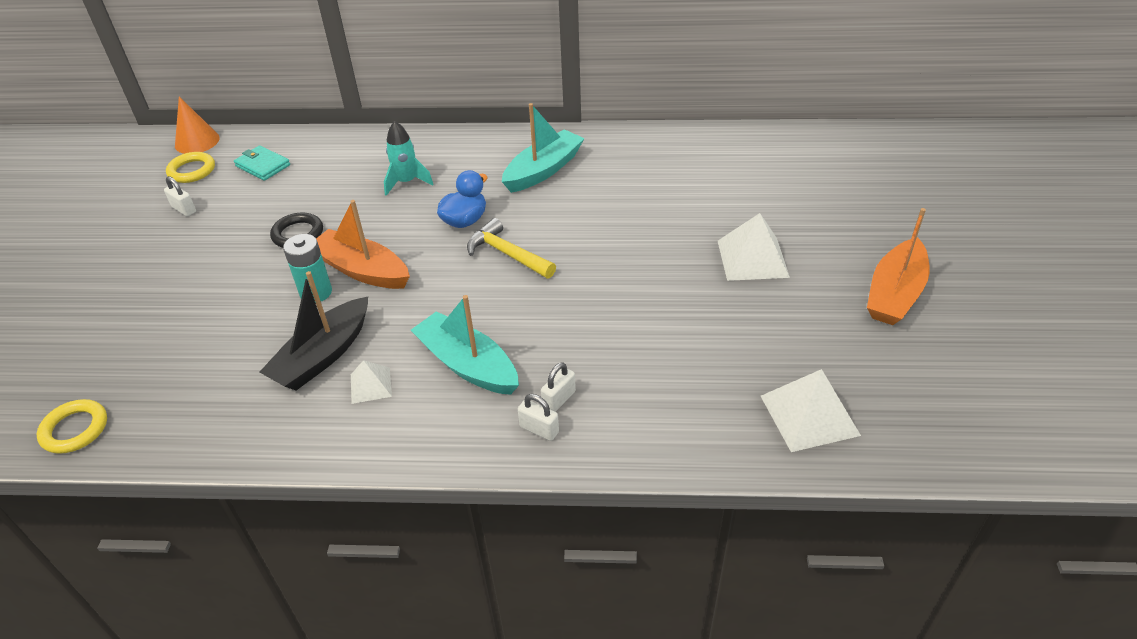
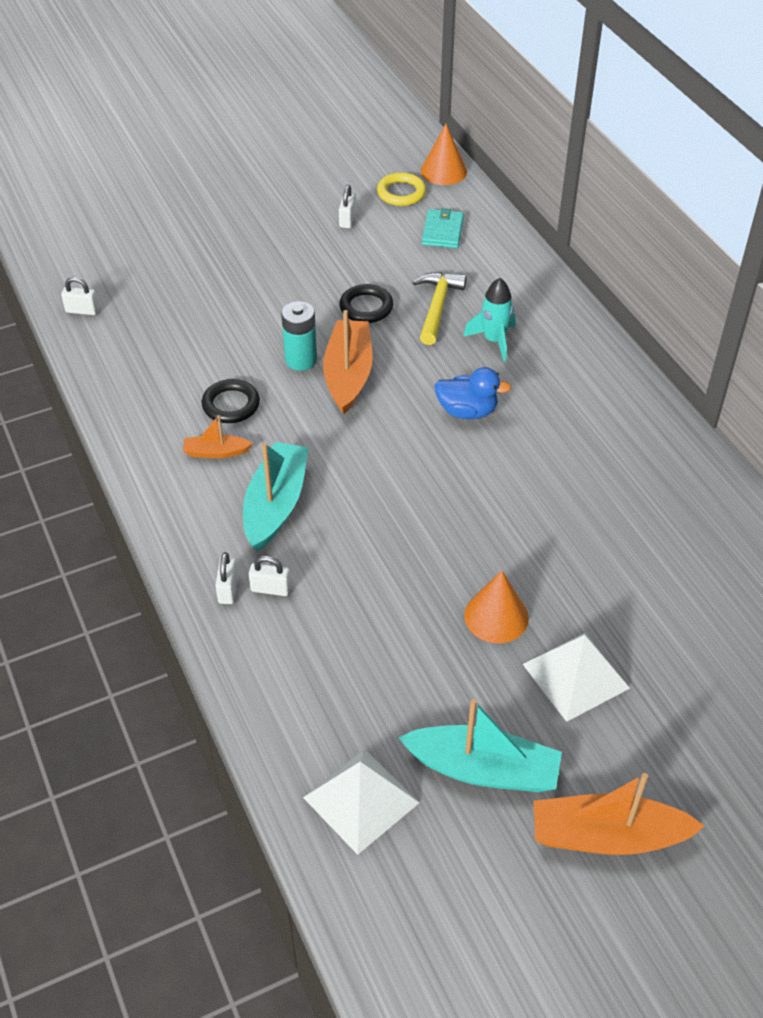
camera: 60 degrees right, 5 degrees up
(75, 429) = (82, 310): yellow ring -> white padlock
(323, 356) = (231, 405): black boat -> black ring
(371, 385) = (216, 452): white pyramid -> orange boat
(507, 254) = (440, 466): yellow hammer -> yellow hammer (437, 307)
(543, 170) = (595, 435): turquoise boat -> turquoise boat (483, 769)
(675, 277) = (496, 616): none -> orange cone

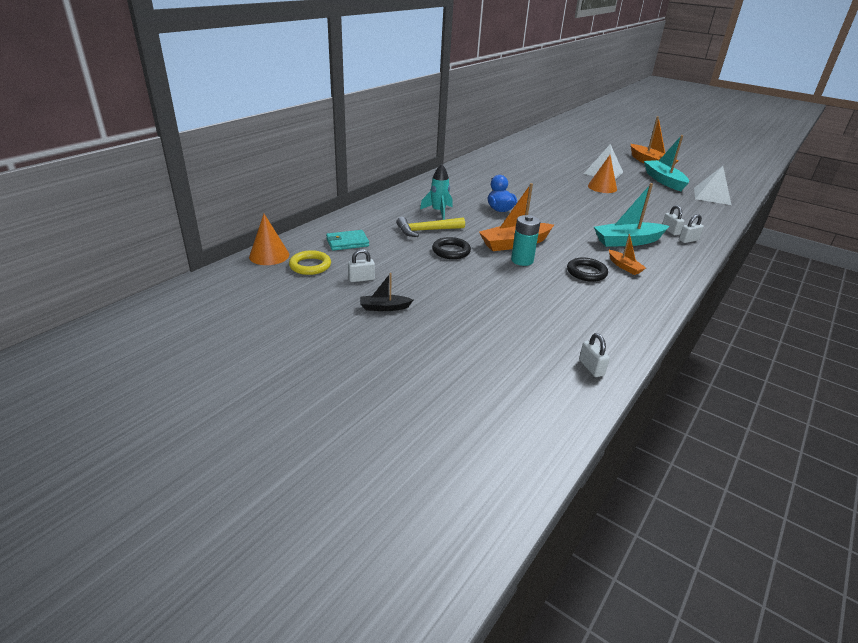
camera: 120 degrees left, 15 degrees down
(281, 219) = (384, 307): none -> black boat

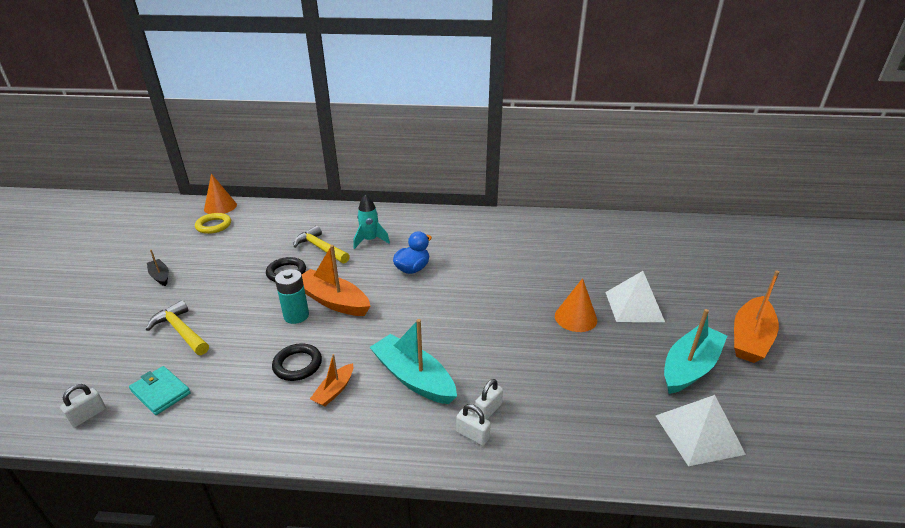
camera: 60 degrees right, 0 degrees up
(347, 242) = (265, 224): turquoise wallet -> turquoise wallet (160, 392)
(361, 279) = (204, 251): white padlock -> none
(498, 310) = (181, 331): none -> yellow hammer

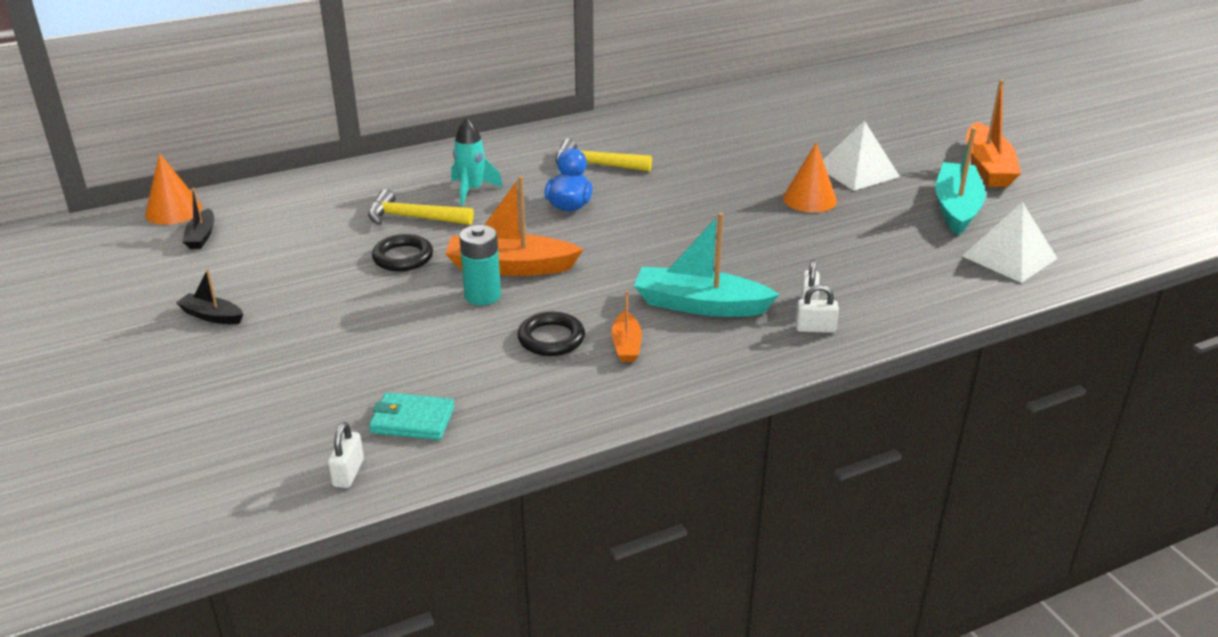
camera: 30 degrees left, 0 degrees up
(181, 331) = (345, 359): yellow hammer -> yellow hammer (595, 165)
(213, 226) = (201, 236): yellow ring -> black boat

